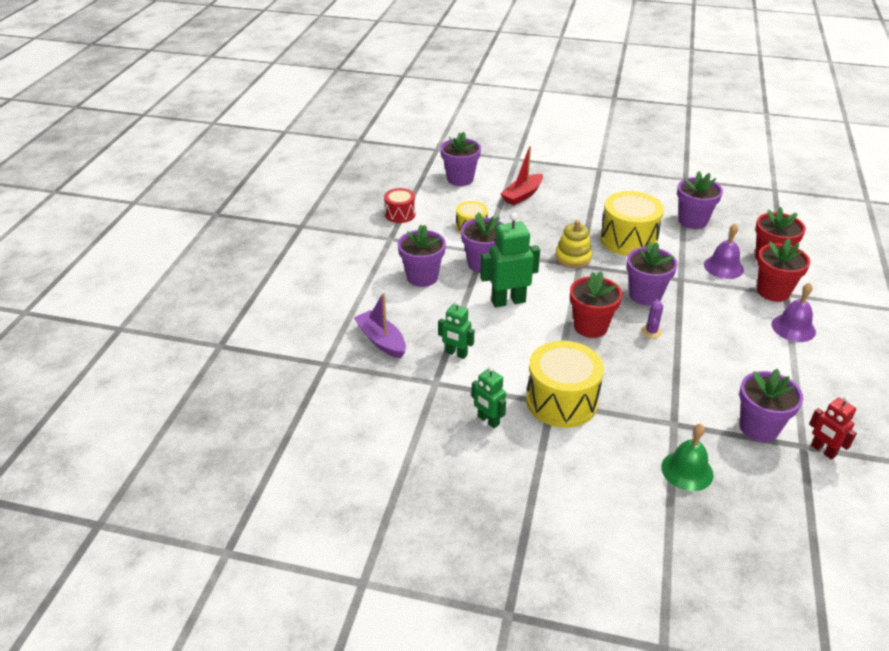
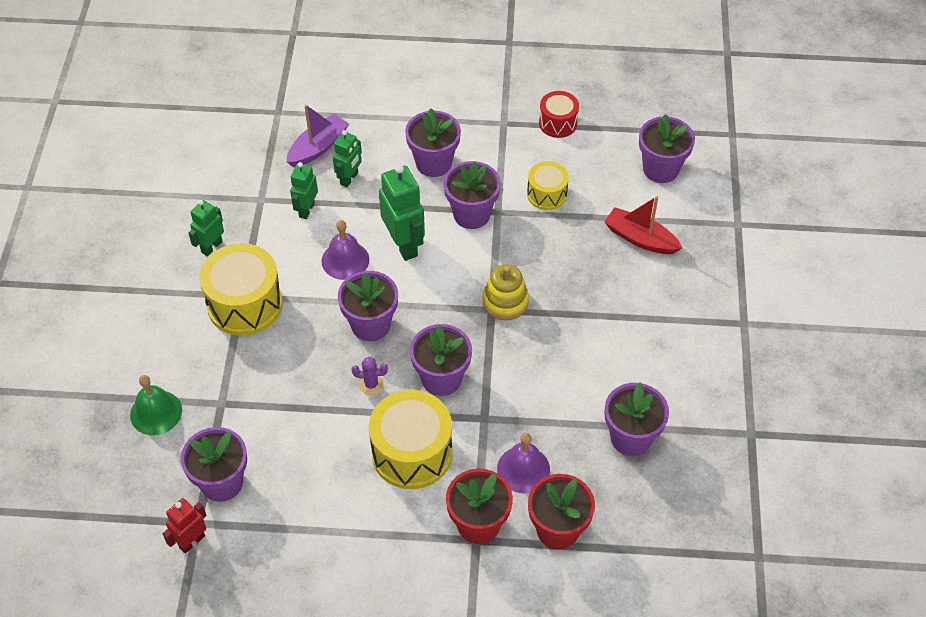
camera: 80 degrees right, 15 degrees up
(426, 325) = (349, 179): none -> green robot
(590, 326) = (370, 325): red flower pot -> purple flower pot
(628, 239) = (562, 360): yellow drum -> yellow drum (412, 453)
(793, 328) = (404, 539): purple bell -> purple bell (345, 260)

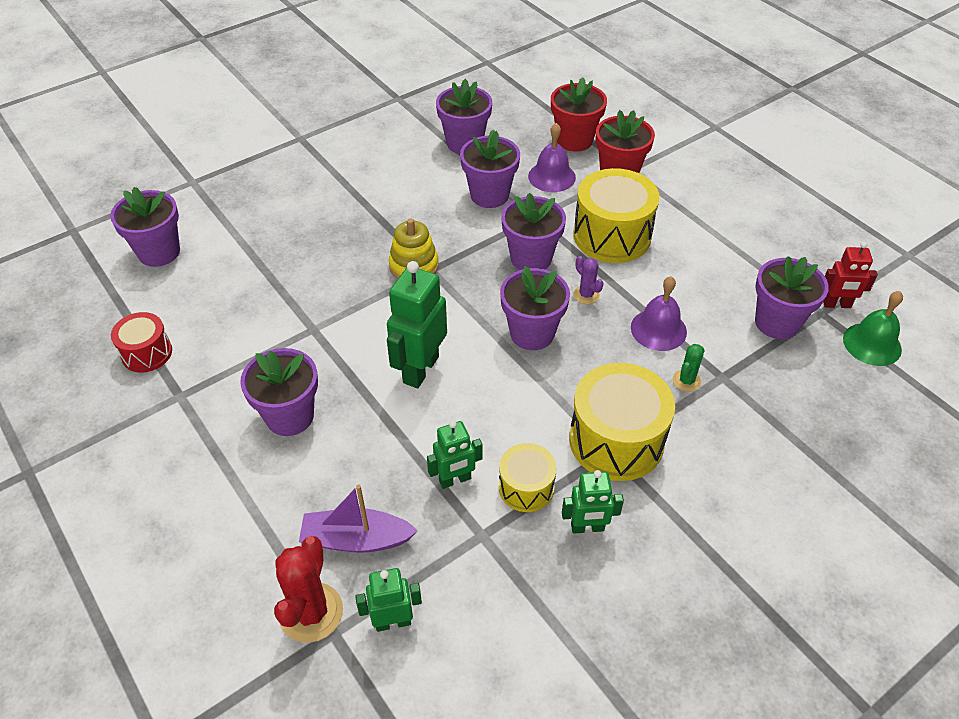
camera: 130 degrees left, 5 degrees down
(156, 412) = (789, 415): green bell -> green bell (872, 344)
(241, 379) = (686, 381): none -> green cactus
(297, 109) = (311, 612): none -> red cactus
(345, 260) = (483, 401): purple bell -> purple bell (658, 329)
(349, 179) = (377, 474): green robot -> green robot (393, 622)
(471, 214) = (334, 345): purple flower pot -> purple flower pot (489, 195)
(547, 194) = (259, 308): yellow drum -> yellow drum (526, 487)
(640, 239) = (261, 225): red boat -> none

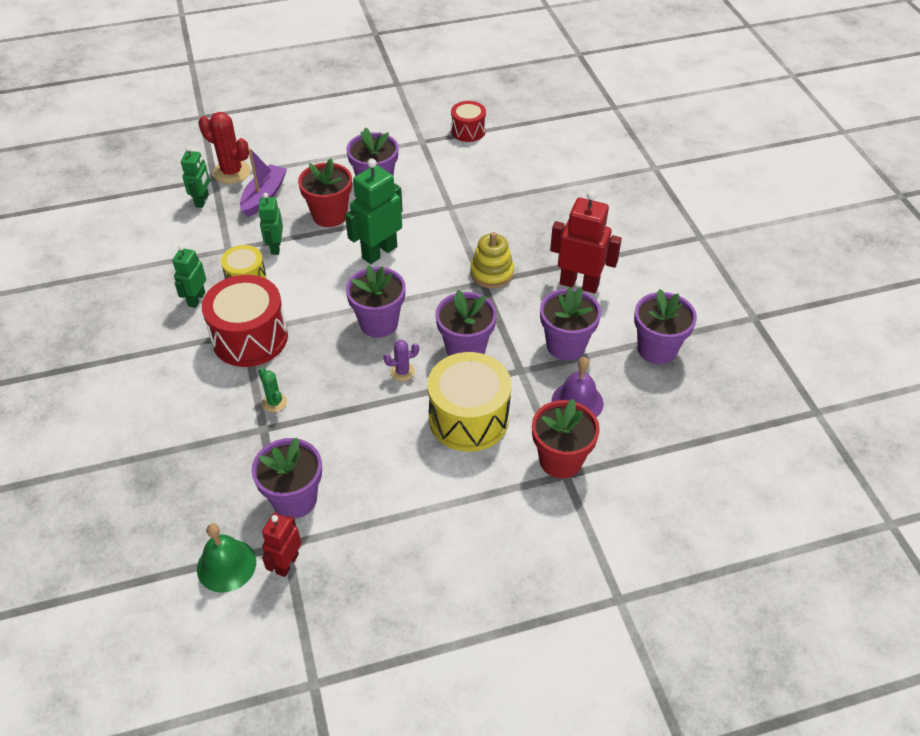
camera: 110 degrees right, 0 degrees up
(159, 252) = (571, 144): purple flower pot -> none
(402, 202) = (579, 284): none -> red robot
(420, 369) = (379, 252): green robot -> green robot turned 90 degrees counterclockwise
(574, 140) = (634, 442): red flower pot -> red flower pot (330, 215)
(616, 440) = (250, 338): yellow drum -> red drum
(658, 329) = (337, 406): purple bell -> none

